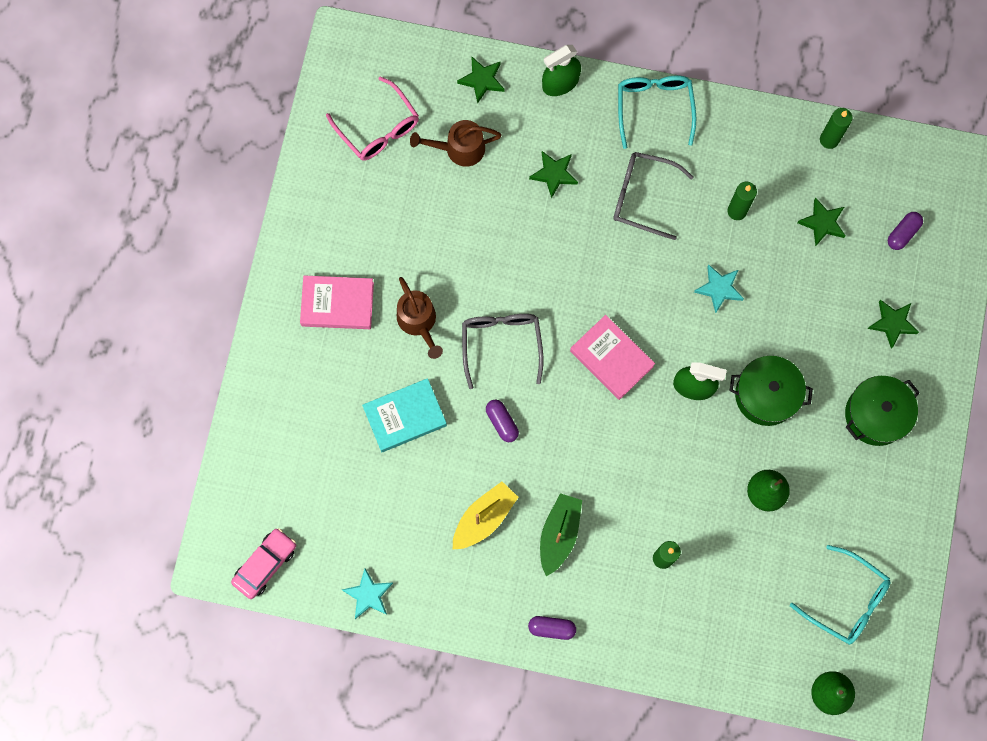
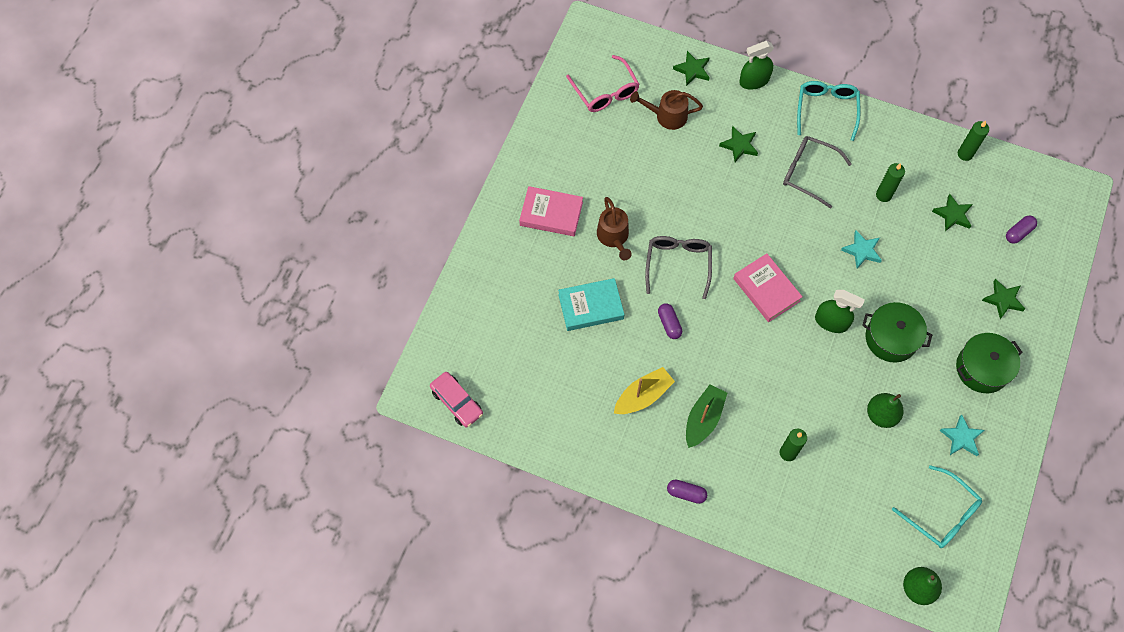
camera: 10 degrees right, 10 degrees down
(265, 564) = (457, 402): pink car -> pink car turned 90 degrees clockwise
(368, 595) = (537, 440): turquoise star -> turquoise star (961, 438)

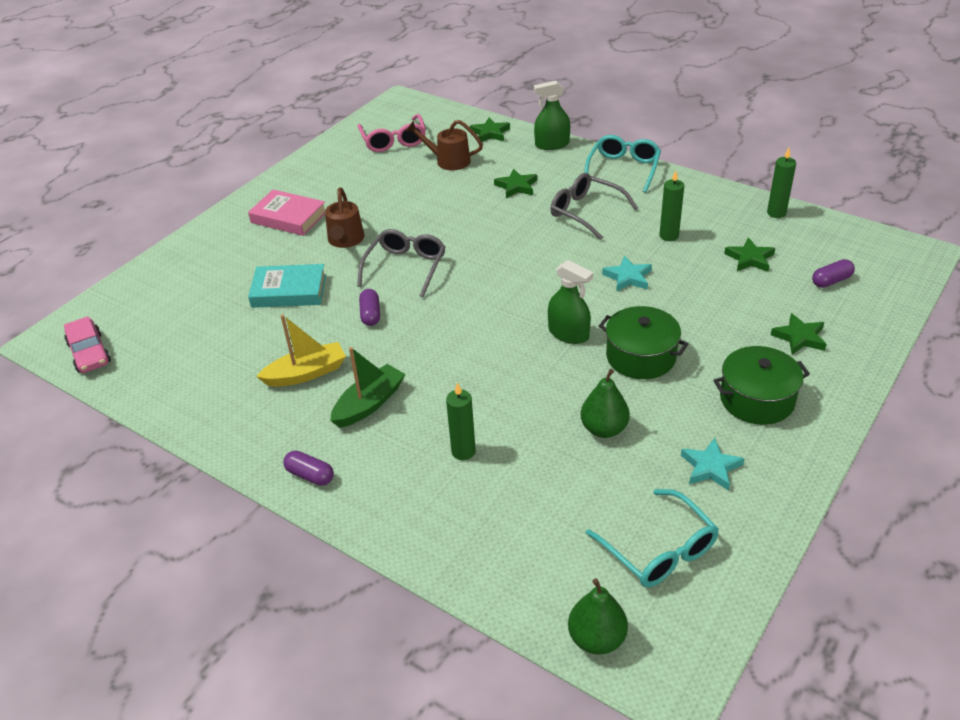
camera: 15 degrees right, 25 degrees down
(766, 290) = (499, 298): pink book -> none

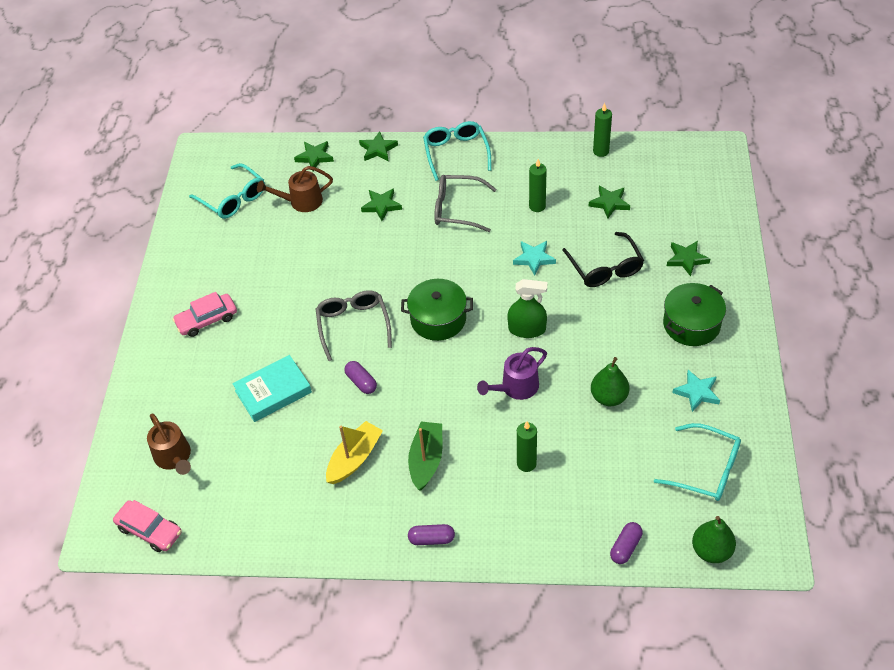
camera: 30 degrees left, 10 degrees up
(288, 217) = (207, 320): pink book -> pink car
(345, 240) = (279, 321): brown watering can -> brown watering can (174, 457)
(393, 141) = (233, 199): pink glasses -> turquoise glasses
(512, 379) = (516, 387): none -> purple watering can
(552, 144) = (378, 149): green spray bottle -> green star
(640, 356) = (592, 325): green pot -> green pot (438, 319)
(698, 312) = (605, 268): none -> black glasses
(831, 281) = (677, 200): purple capsule -> purple capsule (625, 547)

